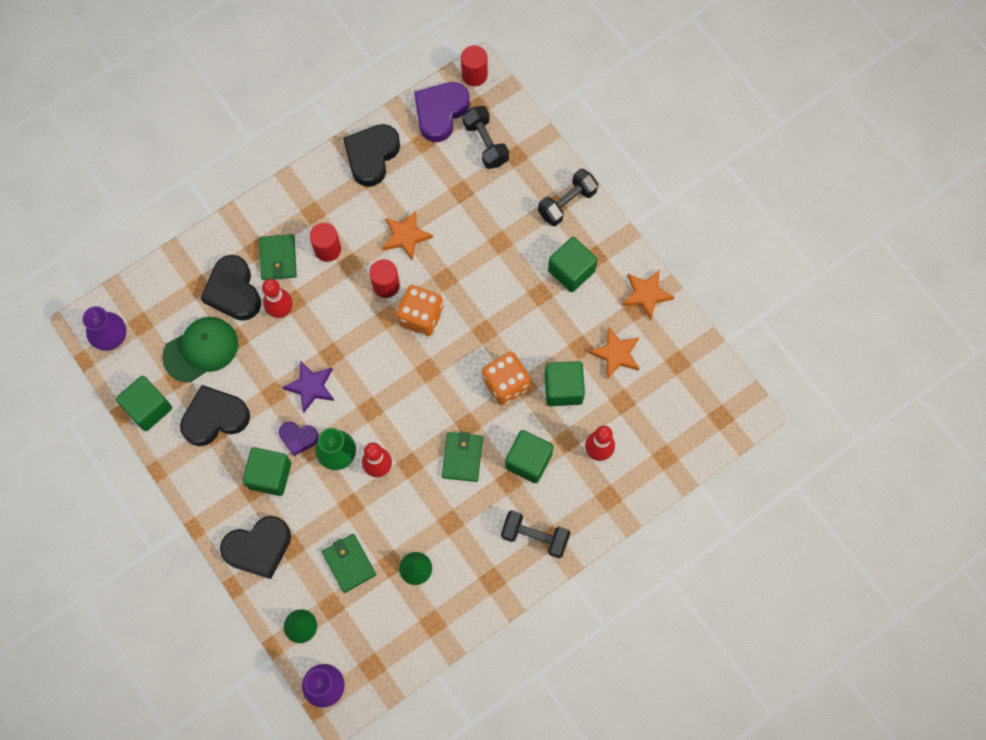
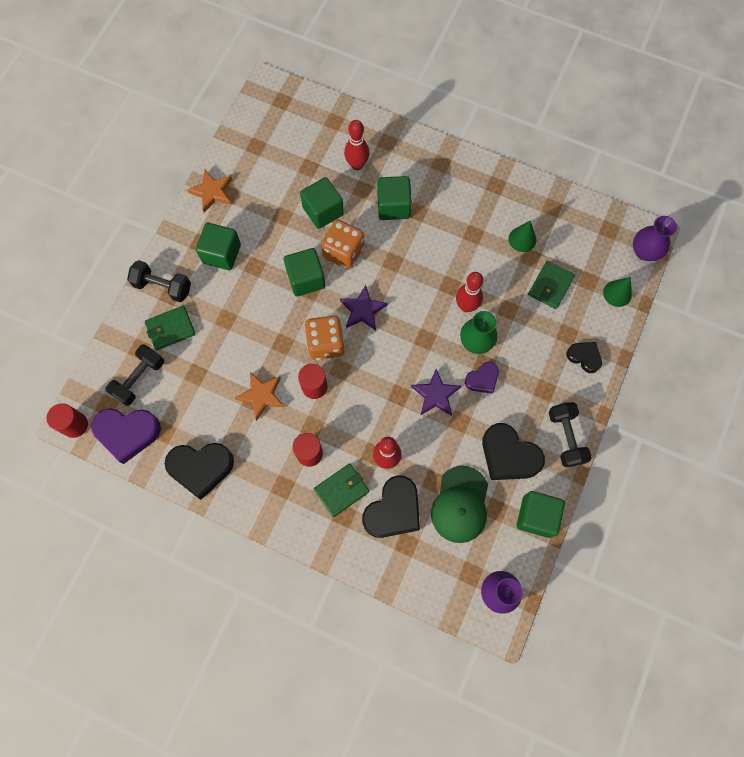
camera: 120 degrees left, 0 degrees up
(201, 350) = (460, 504): green cap -> green cap turned 105 degrees counterclockwise
(258, 548) = (584, 357): black heart -> black heart, size x0.57
(270, 475) = (525, 383): green cube -> green cube (306, 279)
(298, 438) = (482, 379): purple heart -> purple heart turned 75 degrees clockwise
(434, 368) = (363, 310): none -> purple star
(462, 457) = (420, 252): green wallet -> green wallet (171, 329)
(535, 536) = (446, 174): black dumbbell -> black dumbbell (565, 437)
(616, 354) = (273, 189): orange star -> none

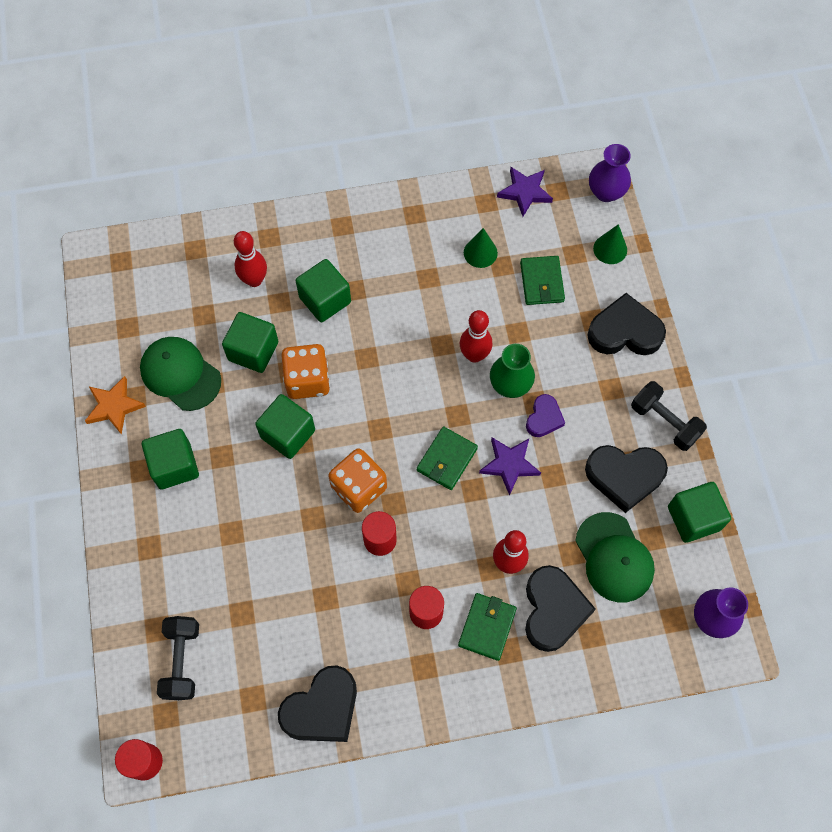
camera: 35 degrees left, 5 degrees down
(127, 433) = (212, 728): purple heart -> none
(163, 287) = (134, 544): black dumbbell -> none
(171, 329) = (177, 583): green wallet -> green wallet (447, 459)
(261, 395) = (331, 587): orange star -> none
(267, 197) = (180, 374): none -> green cap
(363, 310) = (372, 427): purple star -> purple star (525, 192)
(584, 357) = (624, 331): black heart -> black heart, size x1.75

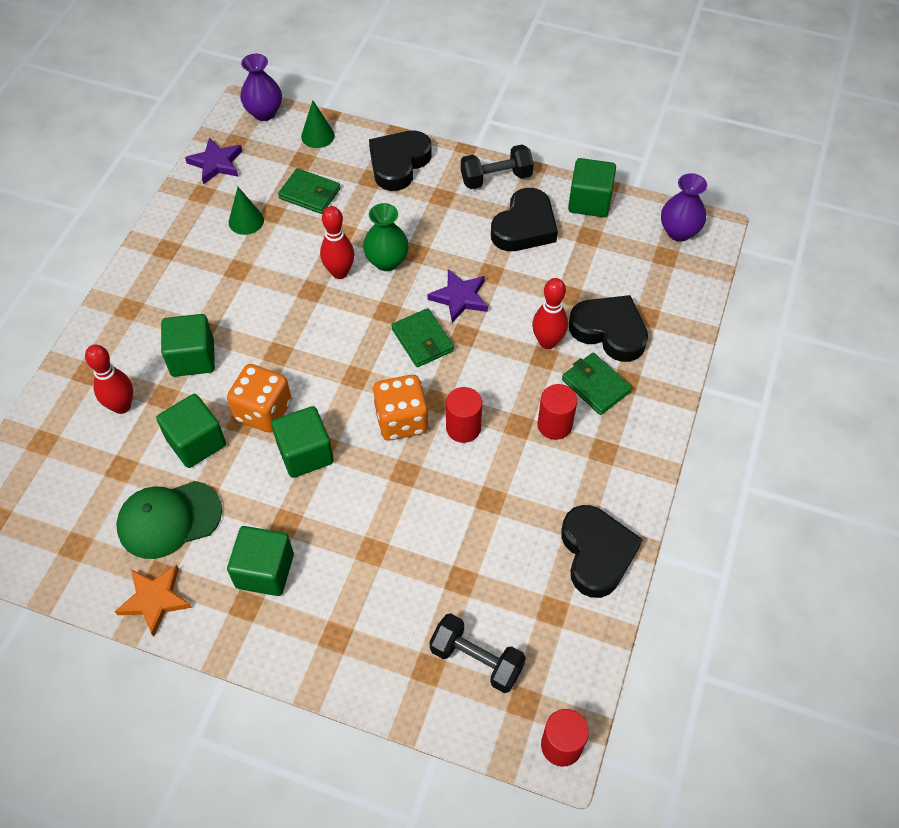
camera: 60 degrees left, 10 degrees down
(544, 418) = (435, 253): purple heart -> none
(614, 558) = (590, 268): green cap -> none

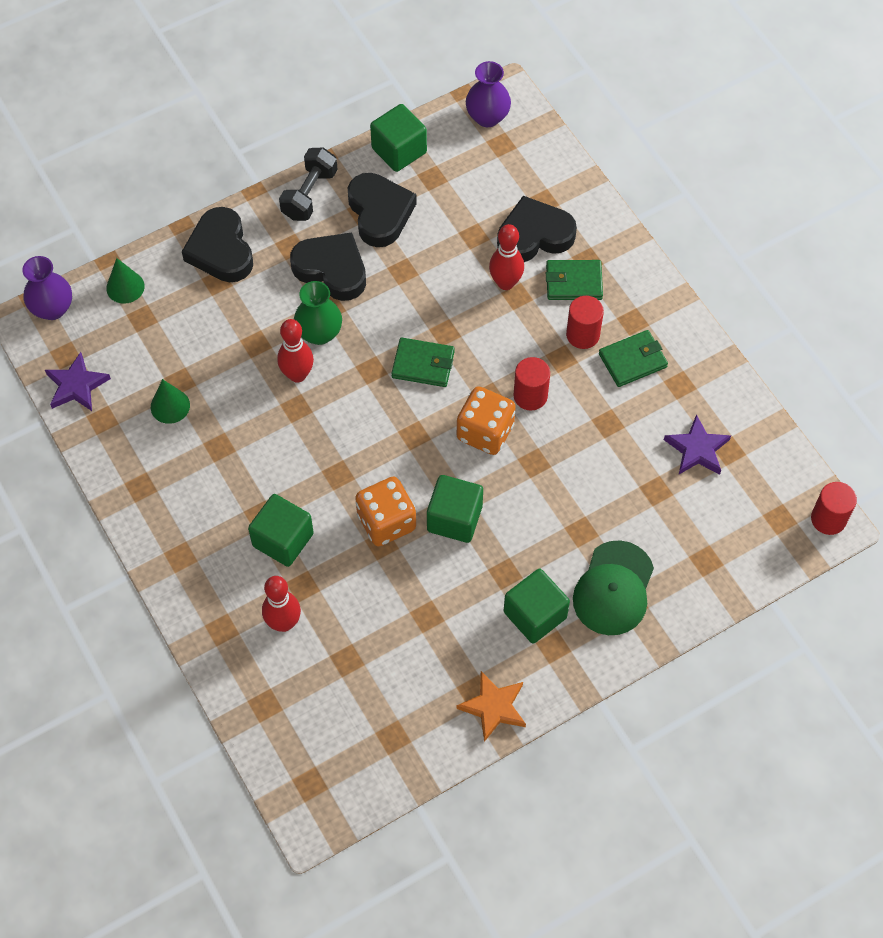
camera: 50 degrees left, 5 degrees up
(169, 519) = (429, 654): green cap -> green cap (613, 589)
(196, 442) = (372, 589): green cube -> none
(310, 194) = (187, 338): green wallet -> green wallet (632, 360)
(459, 297) = (406, 309): purple star -> purple star (697, 449)
(476, 660) = (725, 525): black dumbbell -> none
(596, 553) = (709, 390): black heart -> black heart (332, 269)

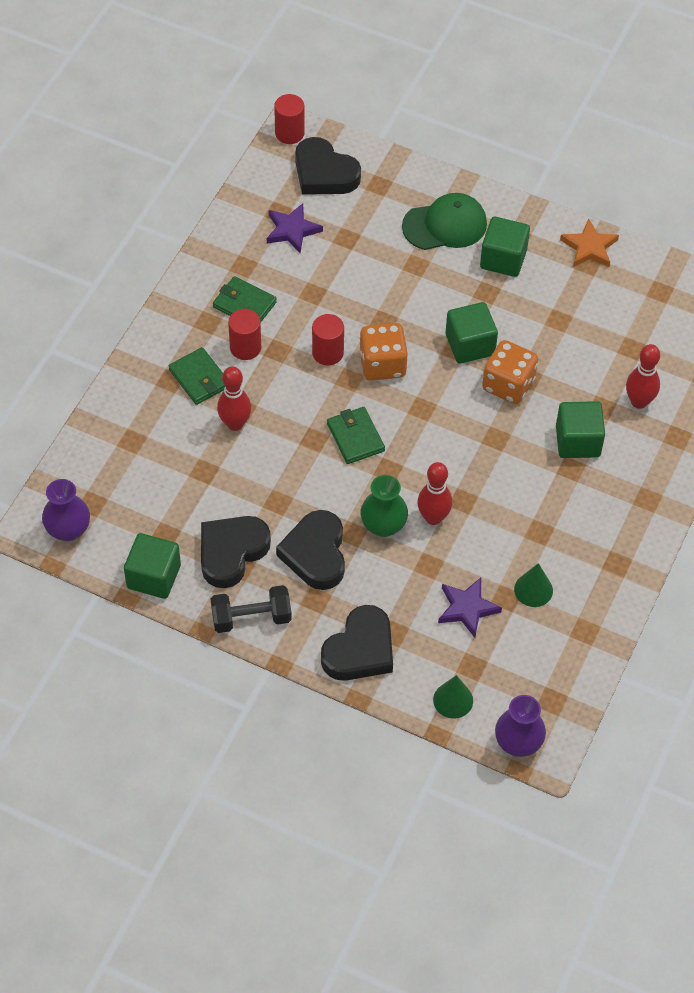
camera: 125 degrees left, 5 degrees down
(76, 385) = (571, 671): purple star -> purple star (467, 608)
(534, 235) = (172, 429): black heart -> black heart (324, 173)

